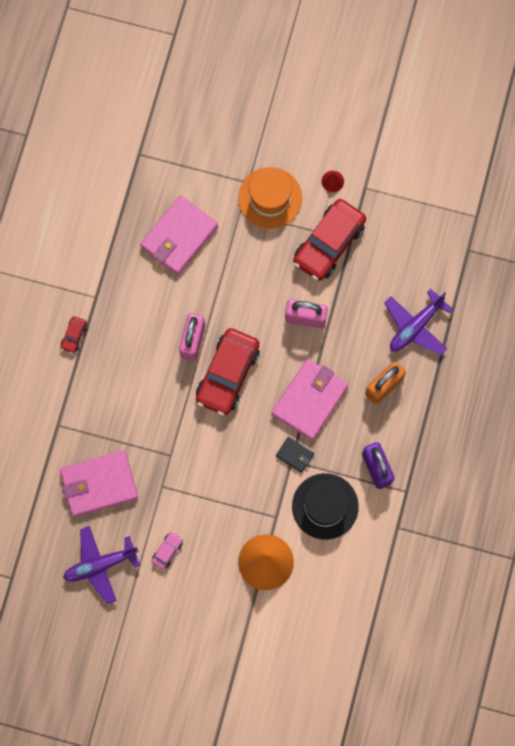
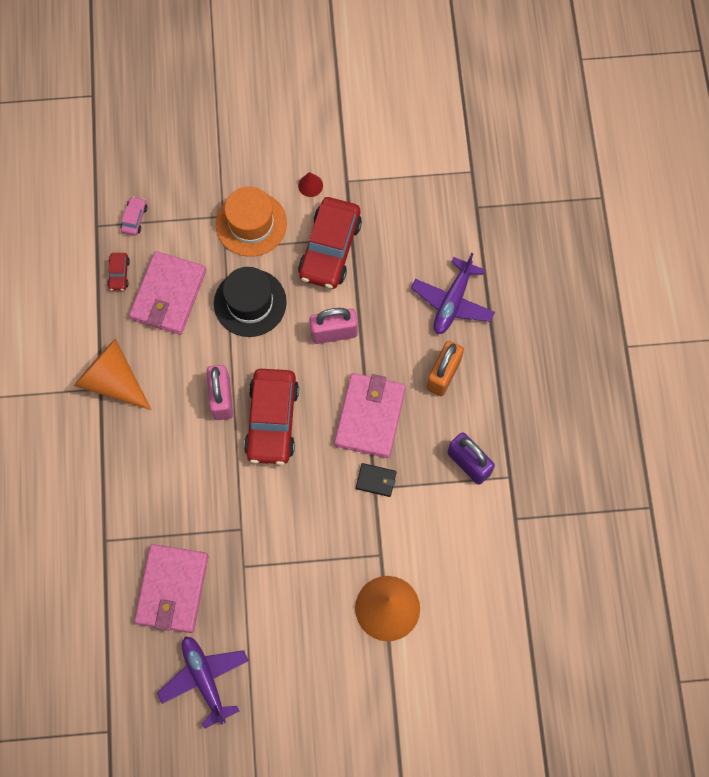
camera: 20 degrees left, 5 degrees down
(74, 336) = (90, 438): red car -> red car (119, 274)
(99, 484) = (172, 589): pink wallet -> pink wallet turned 45 degrees counterclockwise
(100, 565) = (205, 679): purple plane -> purple plane turned 105 degrees clockwise
(108, 294) = (113, 380): none -> orange cone
(167, 551) = (274, 636): pink car -> pink car (134, 218)
(325, 506) = (429, 524): black hat -> black hat (250, 303)

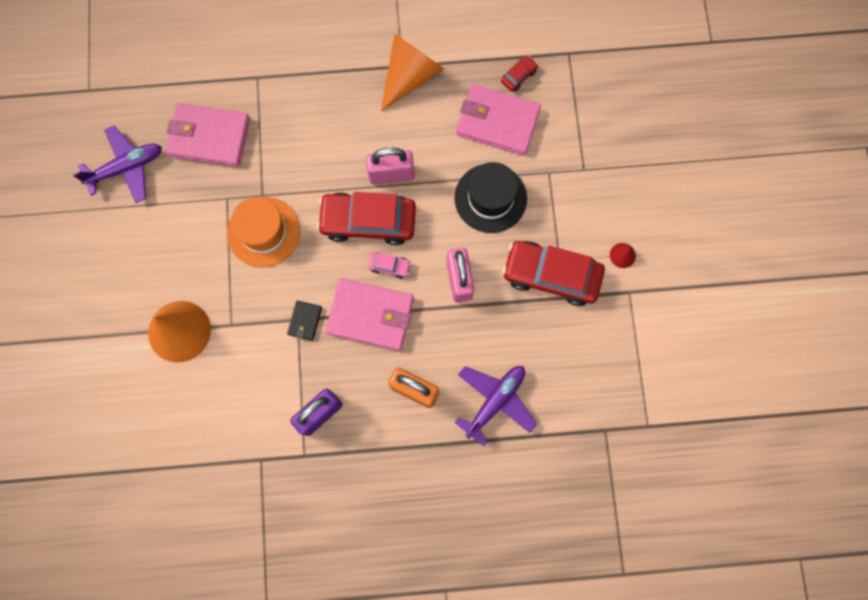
camera: 90 degrees right, 5 degrees up
(119, 274) = (518, 76): red car -> red car turned 135 degrees clockwise
(134, 218) = (577, 87): pink car -> pink car (389, 266)
(251, 224) = (576, 197): orange hat -> orange hat (263, 232)
(452, 301) = (495, 401): purple plane -> purple plane turned 105 degrees clockwise

